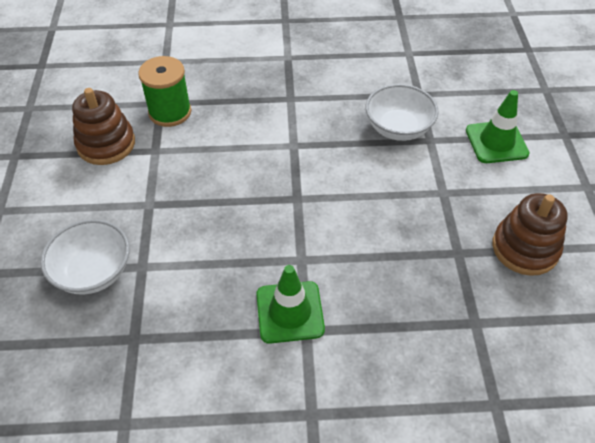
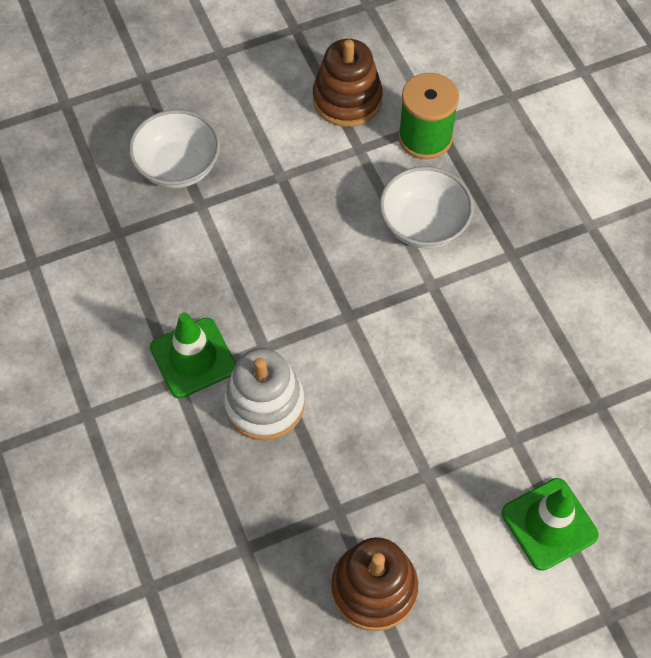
camera: 70 degrees right, 10 degrees up
(352, 273) = (264, 404): none -> white stacking toy
(398, 128) = (517, 395): white bowl -> white bowl (423, 224)

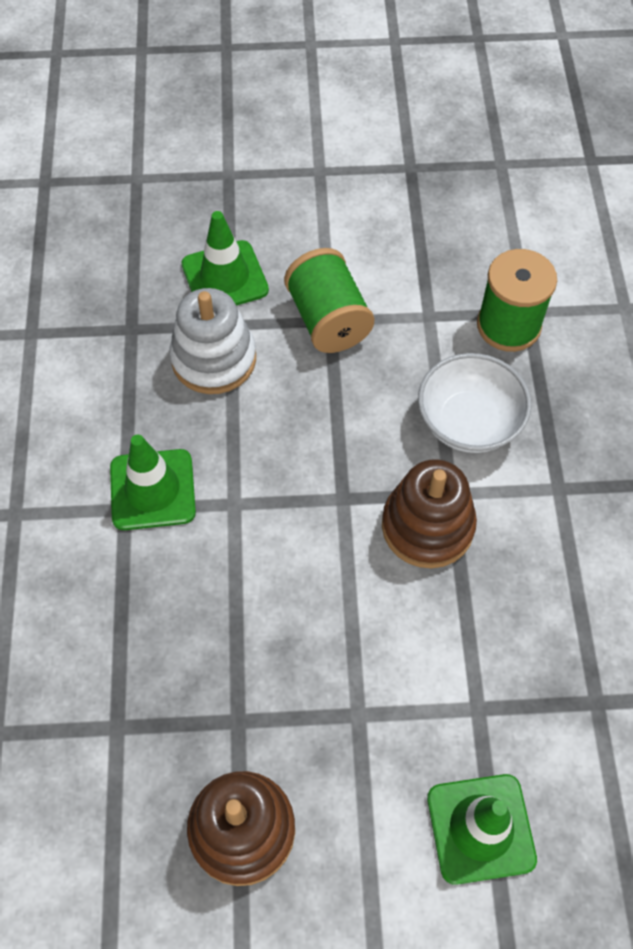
camera: 20 degrees right, 0 degrees up
(178, 166) = (225, 277): white bowl -> green traffic cone
(264, 404) = (208, 567): white stacking toy -> white stacking toy (214, 359)
(279, 176) = (328, 319): none -> green spool
(347, 99) = (437, 259): brown stacking toy -> brown stacking toy (427, 526)

